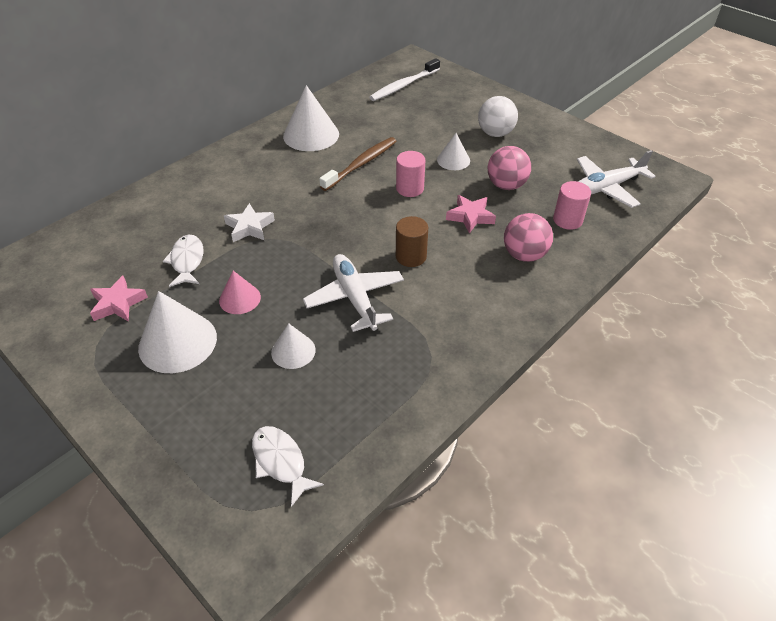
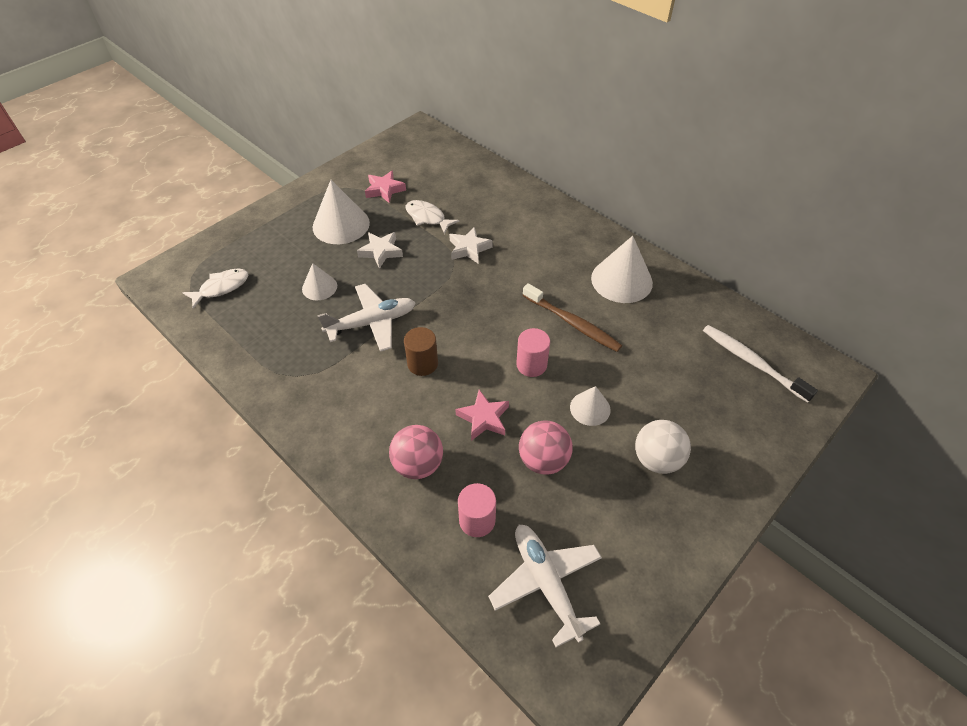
camera: 90 degrees right, 5 degrees up
(187, 261) = (427, 217): white fish -> white fish turned 135 degrees counterclockwise
(240, 298) = (381, 252): pink cone -> white star

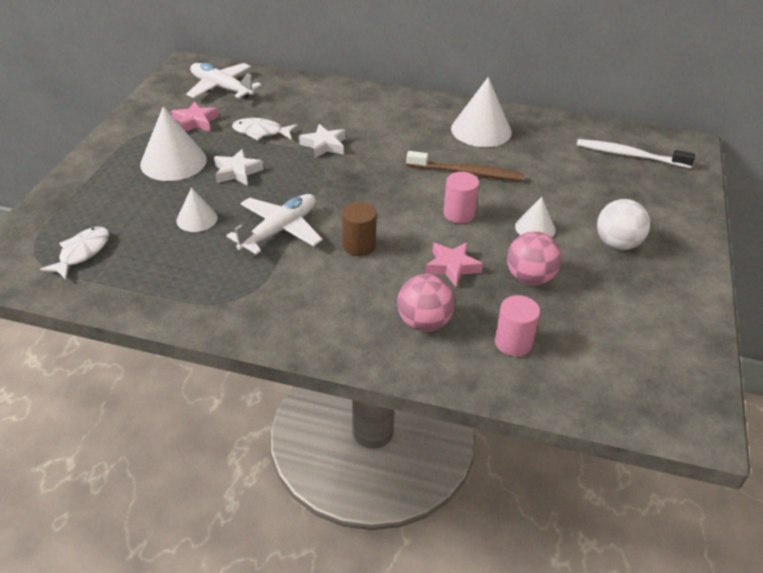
camera: 30 degrees left, 10 degrees down
(546, 583) = (608, 362): white plane -> white plane (221, 88)

